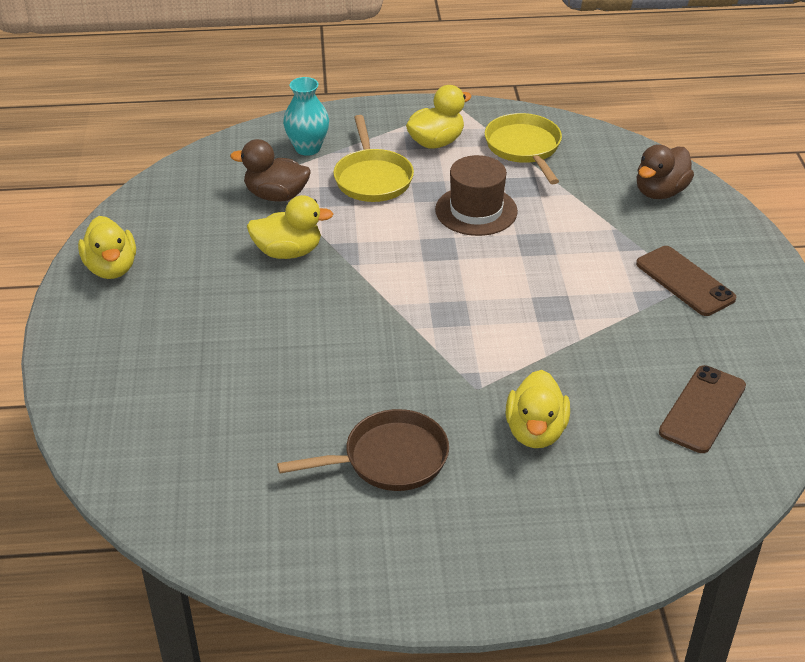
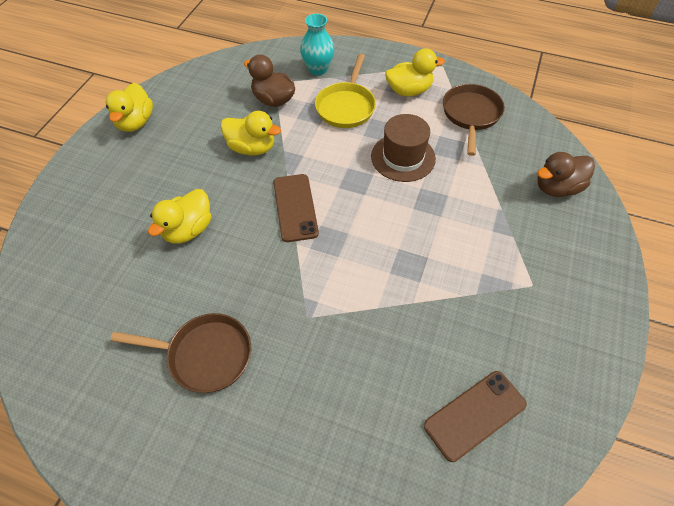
camera: 25 degrees right, 15 degrees up
(524, 148) = (471, 115): yellow pan -> brown pan
(535, 432) = (326, 377): yellow duck -> yellow duck (188, 229)
(685, 281) = (531, 279): brown phone -> brown phone (295, 207)

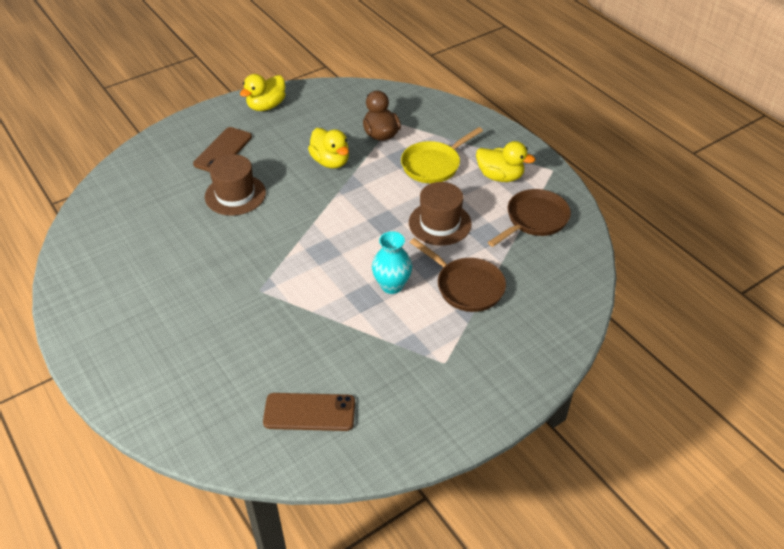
camera: 35 degrees right, 10 degrees down
(188, 229) = (235, 195): yellow duck -> brown hat
(205, 355) = (175, 276): brown pan -> brown pan (466, 286)
(295, 207) = (321, 217): brown phone -> brown phone (223, 150)
(318, 69) = (440, 126): turquoise vase -> turquoise vase (392, 285)
(557, 188) = (547, 309): brown duck -> none

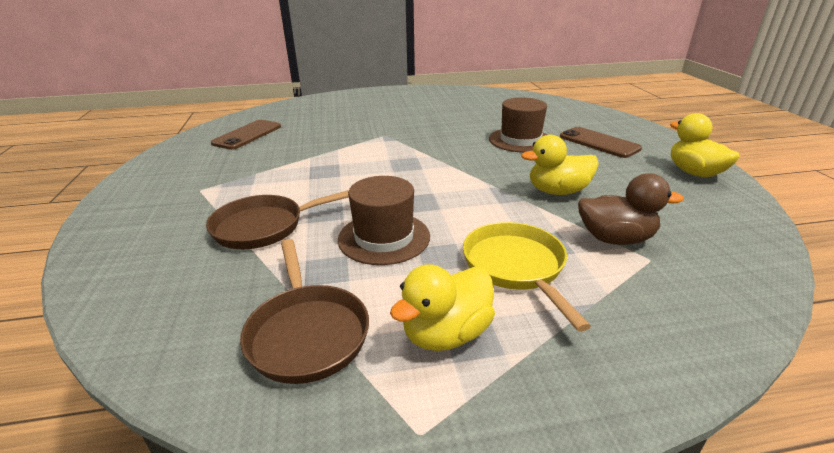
camera: 115 degrees right, 15 degrees down
(392, 285) = (322, 186): turquoise vase -> none

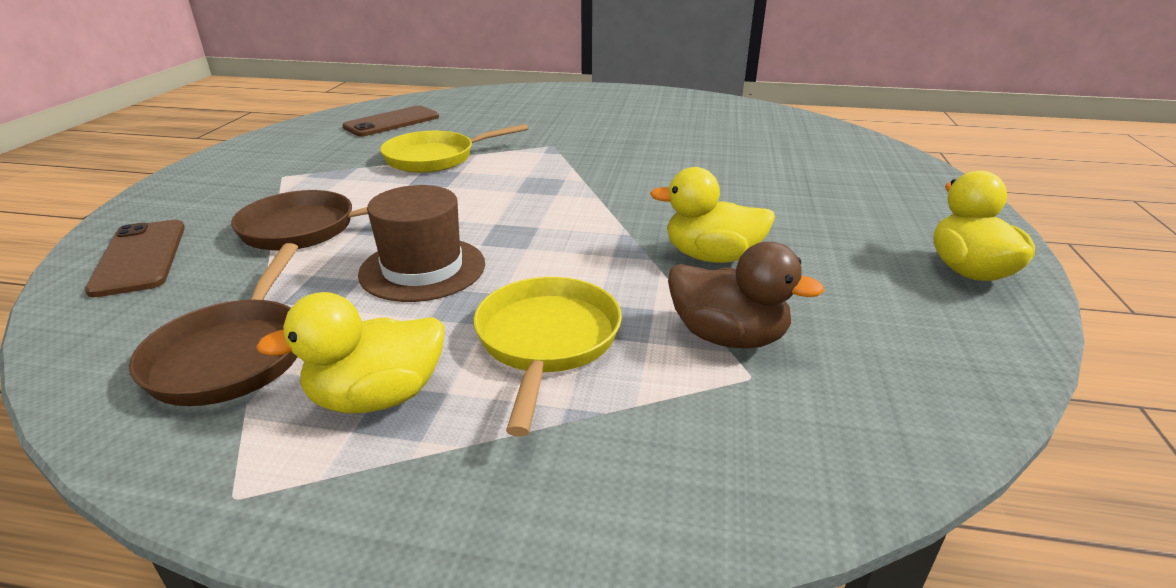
camera: 20 degrees right, 0 degrees up
(310, 157) = (435, 158): none -> yellow pan
(520, 140) = (731, 179): brown hat -> none
(599, 143) = (851, 201): brown phone -> brown phone (140, 257)

